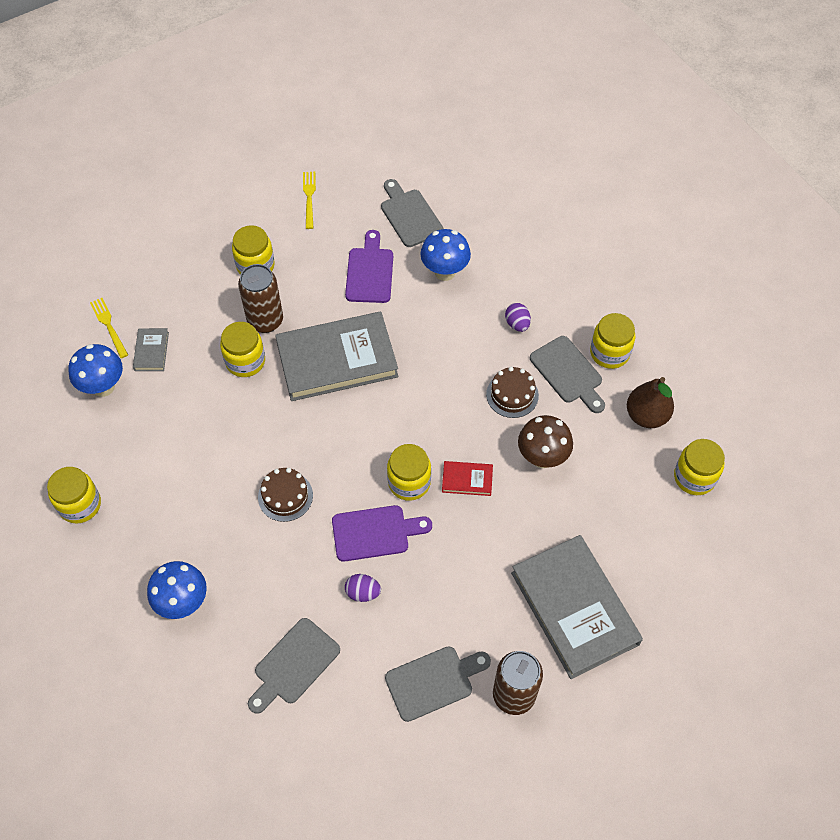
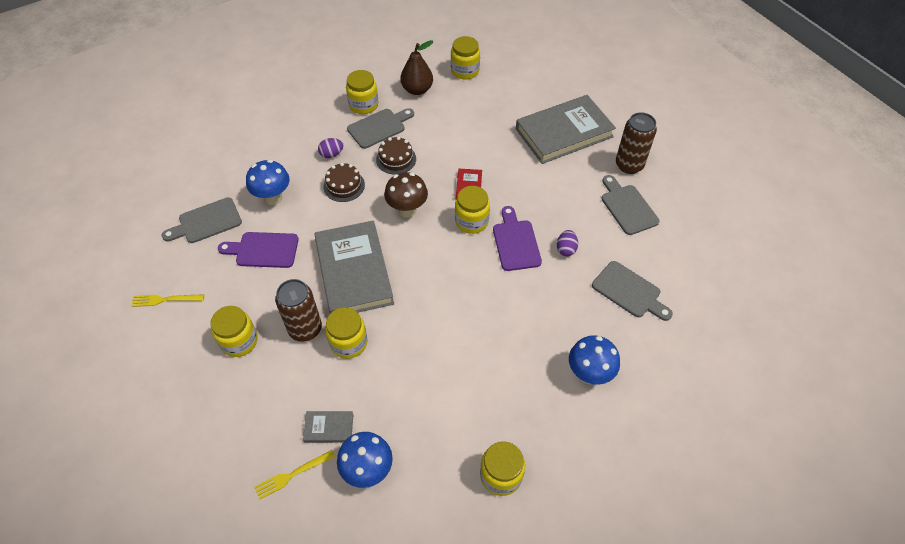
camera: 90 degrees left, 5 degrees down
(285, 496) = (486, 304): brown cake -> brown cake (344, 186)
(542, 458) = (450, 144): brown mushroom -> brown mushroom (407, 210)

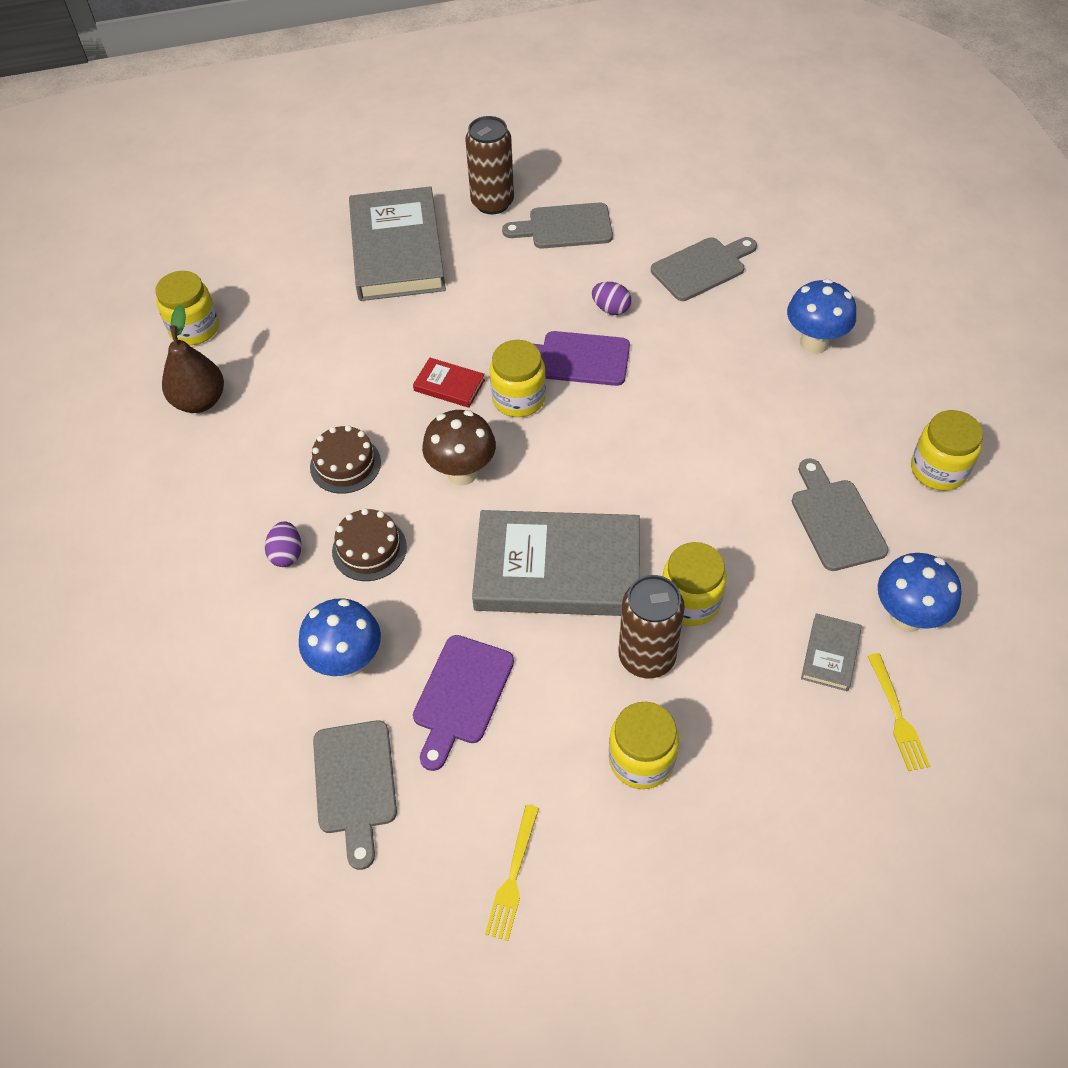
camera: 70 degrees left, 0 degrees up
(363, 105) = (191, 484): yellow jar -> none
(379, 127) = (259, 473): grey cutting board -> grey cutting board (835, 520)

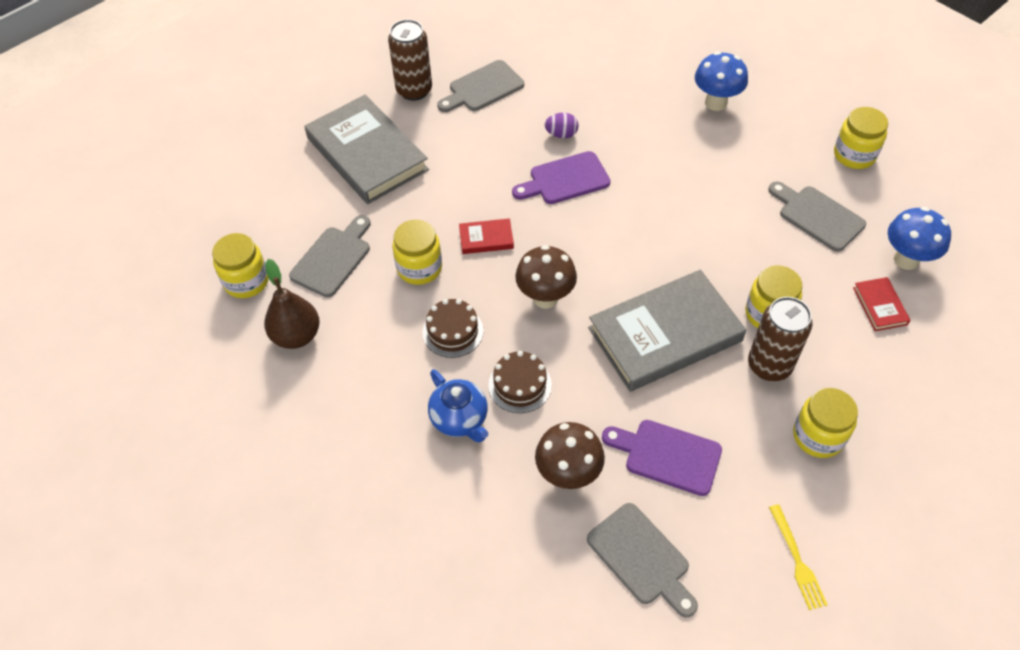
camera: 30 degrees left, 0 degrees up
(287, 554) = (460, 419): purple egg -> blue teapot
(347, 662) = (568, 475): blue mushroom -> brown mushroom
(461, 695) = (667, 456): purple cutting board -> purple cutting board turned 120 degrees clockwise
(518, 398) = (545, 226): yellow jar -> yellow jar (419, 268)
(702, 267) = (602, 80): grey cutting board -> grey cutting board (333, 258)
(830, 654) = (879, 306): grey book -> red book
(898, 717) = (948, 326): yellow fork -> none

